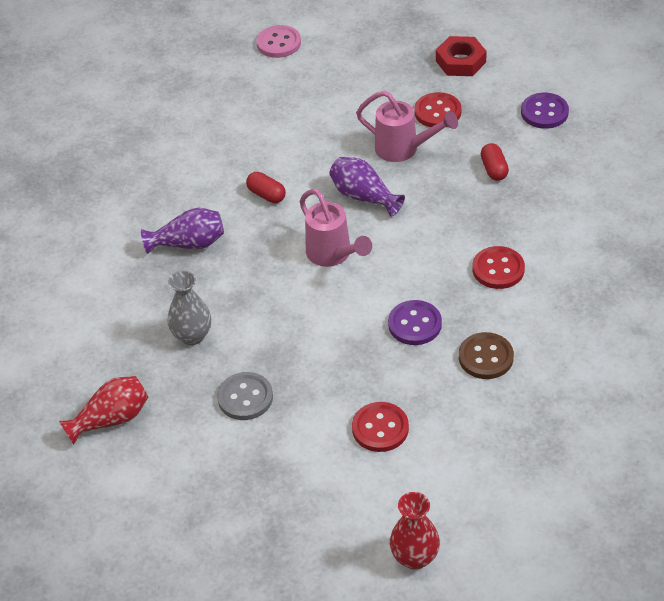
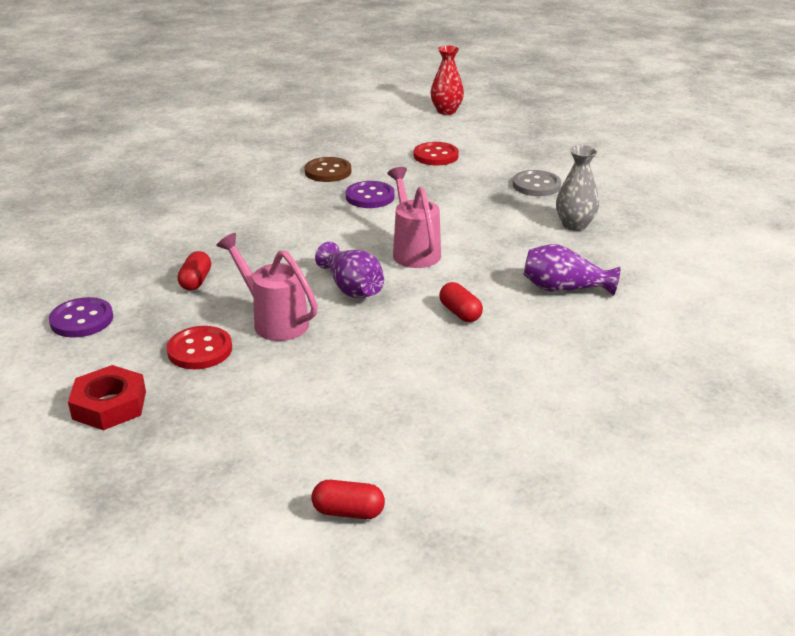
camera: 165 degrees left, 15 degrees down
(111, 419) = (655, 193): red vase -> none
(279, 43) = (348, 511): pink button -> red capsule
(498, 269) = (269, 213): red button -> none

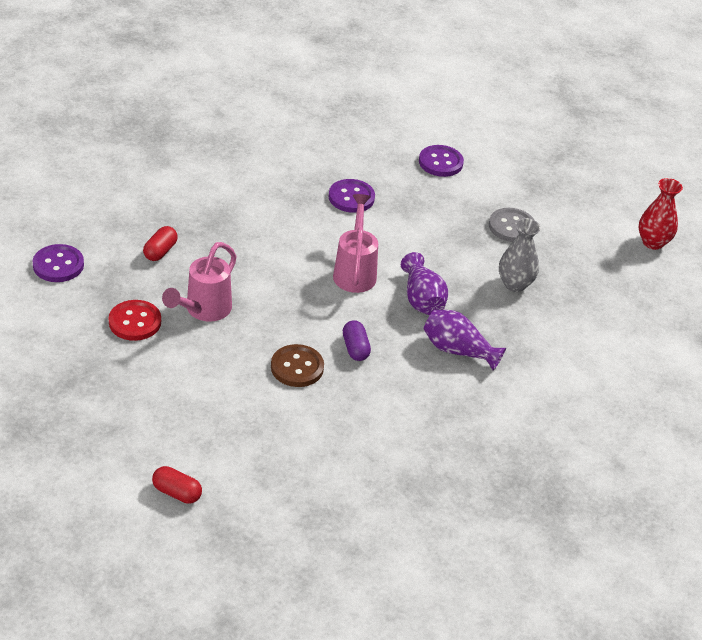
camera: 15 degrees right, 10 degrees up
(109, 405) = (50, 352): red nut -> none
(274, 321) = (203, 311): pink watering can -> pink watering can turned 120 degrees counterclockwise
(328, 171) = (330, 155): brown button -> brown button (297, 367)
(352, 288) = (281, 296): purple vase -> purple vase (422, 299)
(436, 156) = (440, 162): red button -> purple button
(446, 111) = (487, 104): red vase -> red vase (653, 242)
(460, 313) = (355, 348): red capsule -> purple capsule

